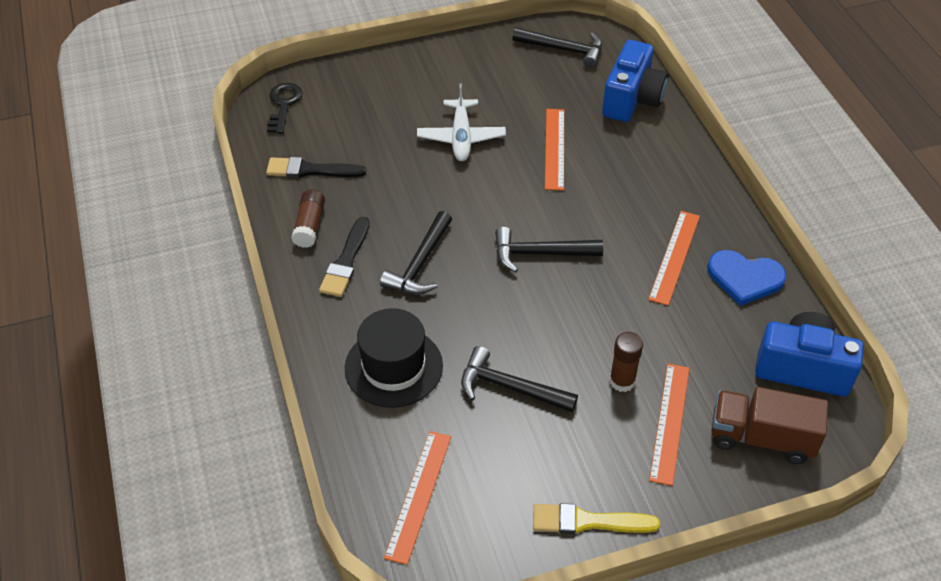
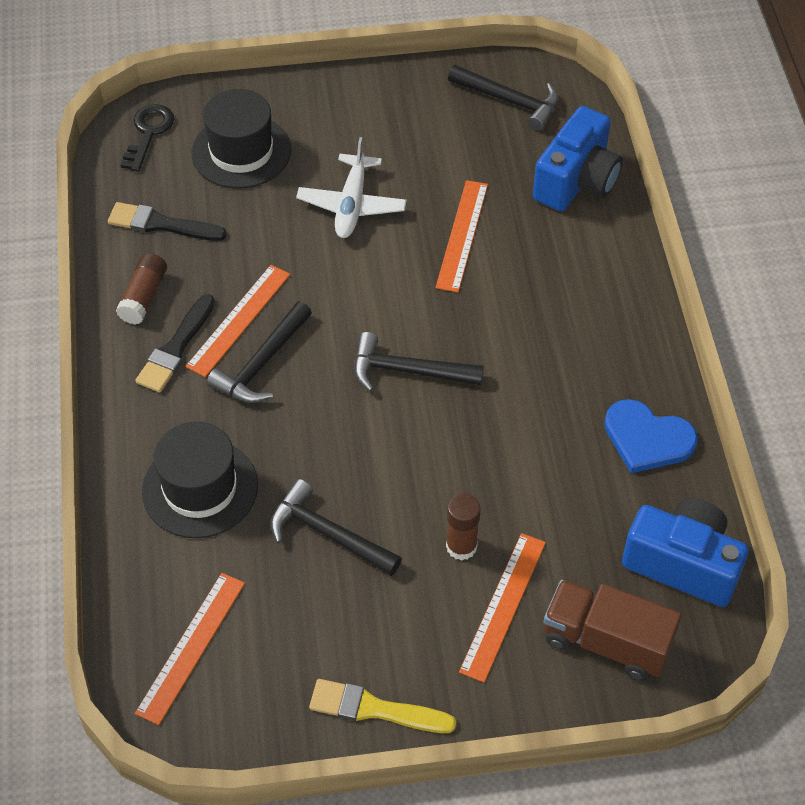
camera: 10 degrees right, 5 degrees up
(362, 109) = (241, 151): none -> black hat
(674, 257) = (569, 398): orange ruler -> orange ruler (239, 320)

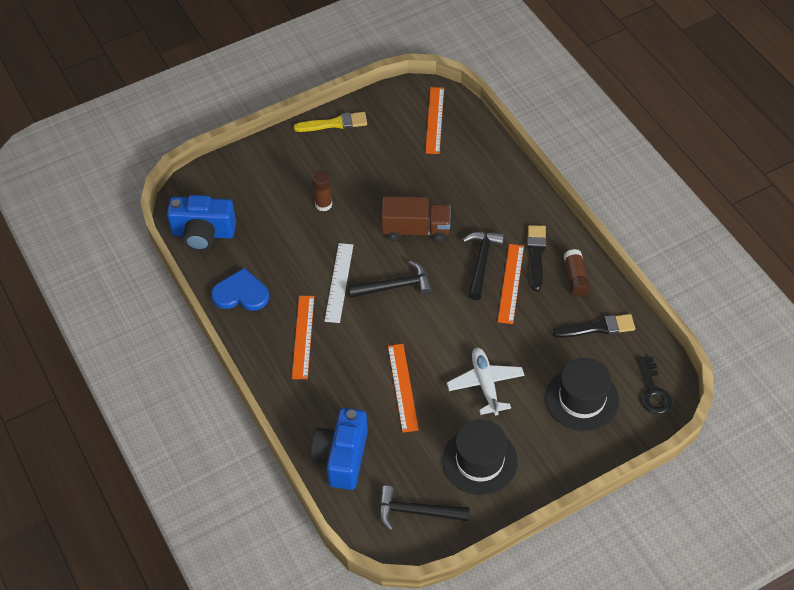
camera: 160 degrees right, 0 degrees up
(200, 488) = (475, 187): black hat -> black hat (479, 461)
(327, 534) = (396, 188): black hammer -> none
(489, 405) = (339, 282): none -> white ruler
(503, 606) = (290, 184): orange ruler -> orange ruler (303, 336)
(606, 642) = (233, 185): brown truck -> brown truck (416, 230)

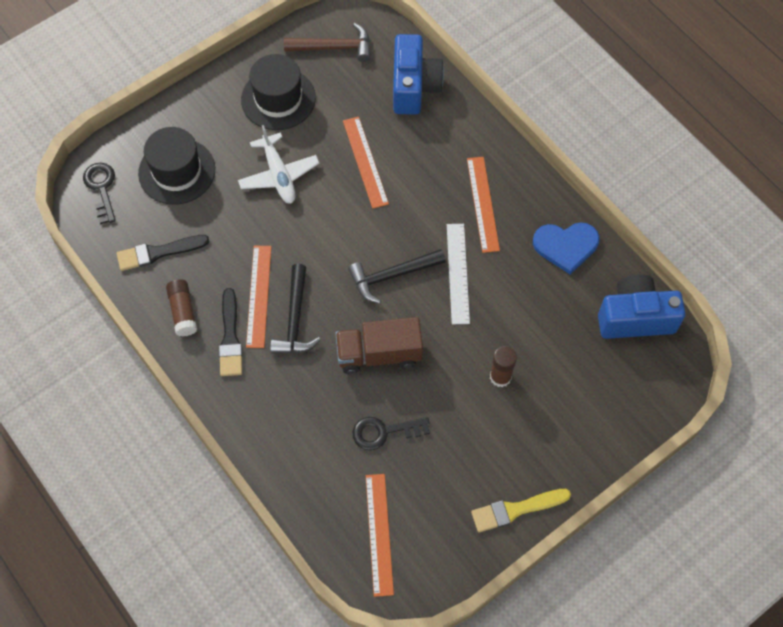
camera: 170 degrees right, 10 degrees up
(416, 512) = (334, 47): black hammer -> brown hammer
(421, 178) = (384, 432): none -> black key

